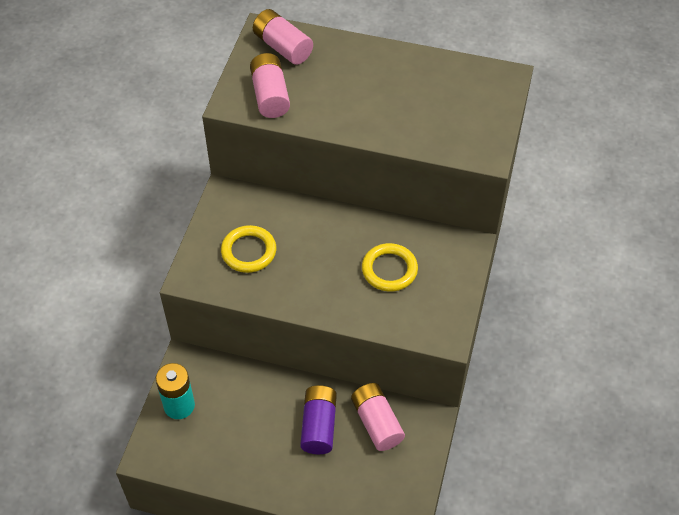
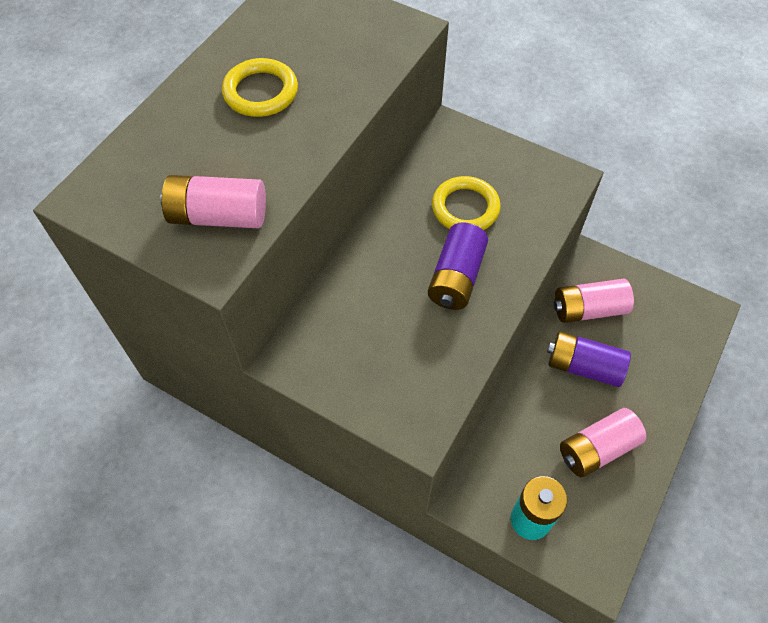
camera: 75 degrees left, 5 degrees up
(249, 251) = (396, 350): yellow ring -> yellow ring (260, 92)
(282, 47) = (130, 183): pink battery -> pink battery (597, 449)
(321, 276) = (456, 277): none -> purple battery

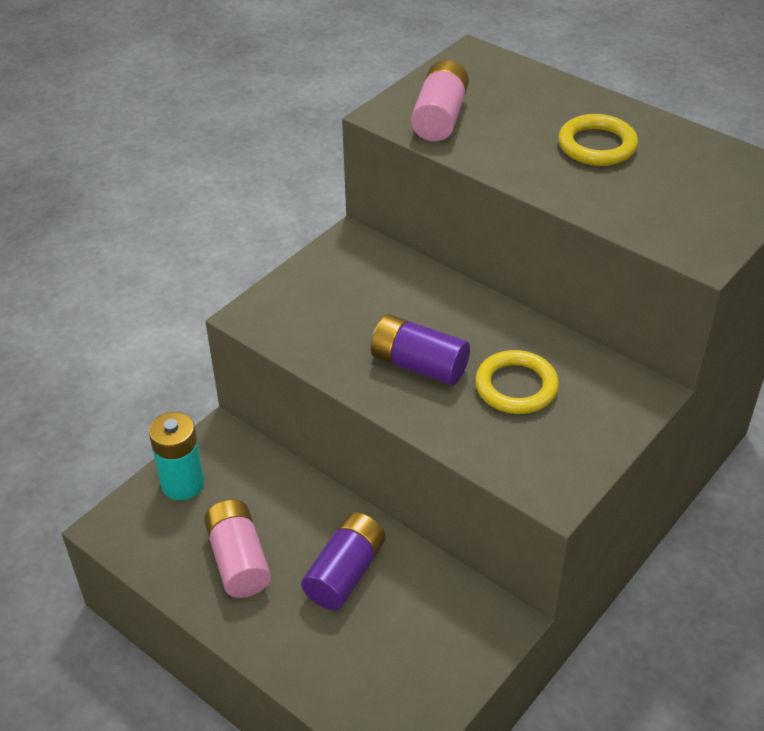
camera: 100 degrees right, 15 degrees down
(588, 309) = (426, 598): pink battery -> none

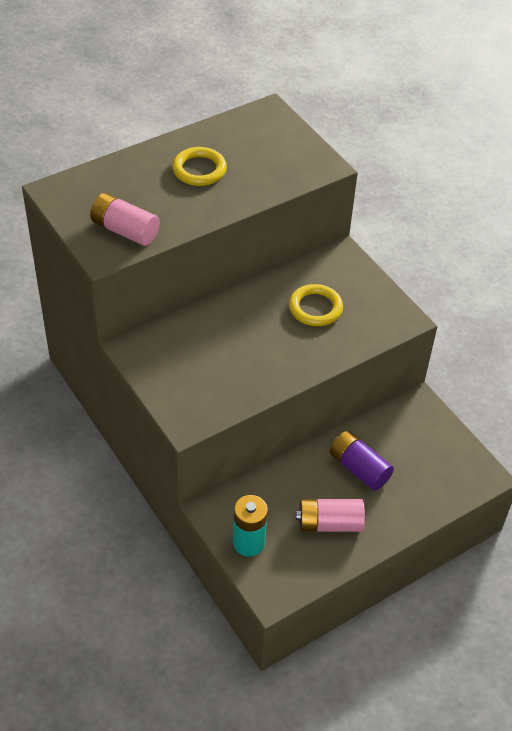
camera: 75 degrees left, 5 degrees up
(419, 365) = (277, 347): purple battery -> none

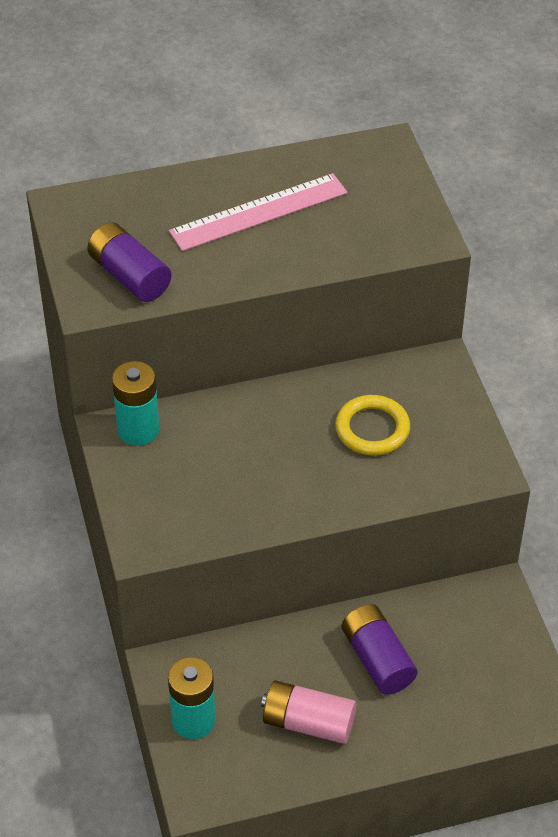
camera: 20 degrees right, 0 degrees up
(125, 230) = (129, 276): pink battery -> purple battery
(151, 343) = (138, 430): none -> turquoise battery
(199, 170) = (259, 212): yellow ring -> pink ruler

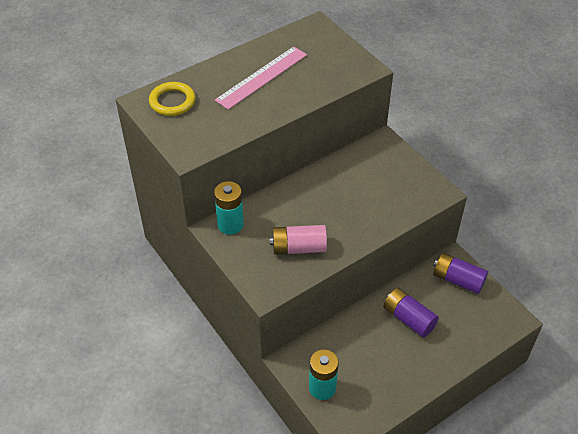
camera: 20 degrees left, 0 degrees up
(129, 276) = (204, 131): purple battery -> purple battery (458, 280)
(308, 723) = (388, 367): pink battery -> pink battery (298, 248)
(372, 429) = (364, 187): yellow ring -> yellow ring (172, 101)

